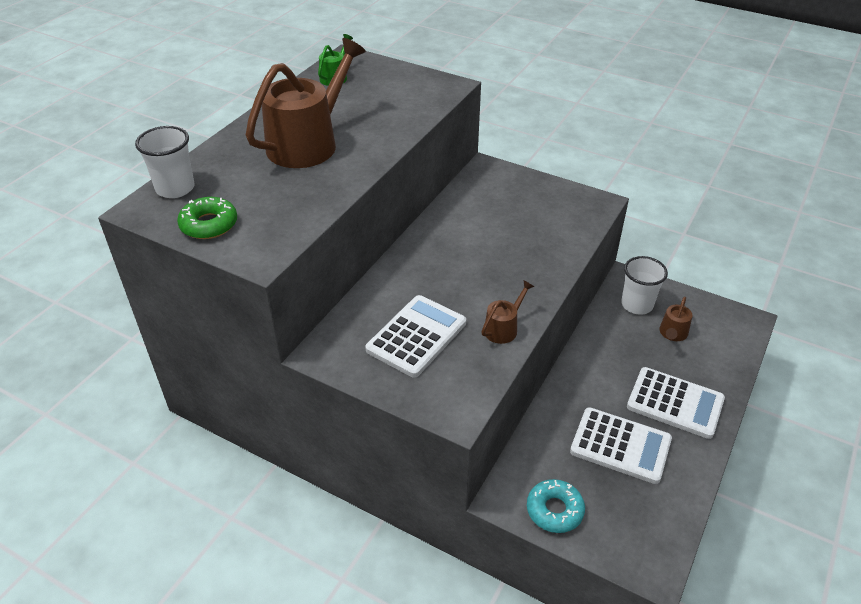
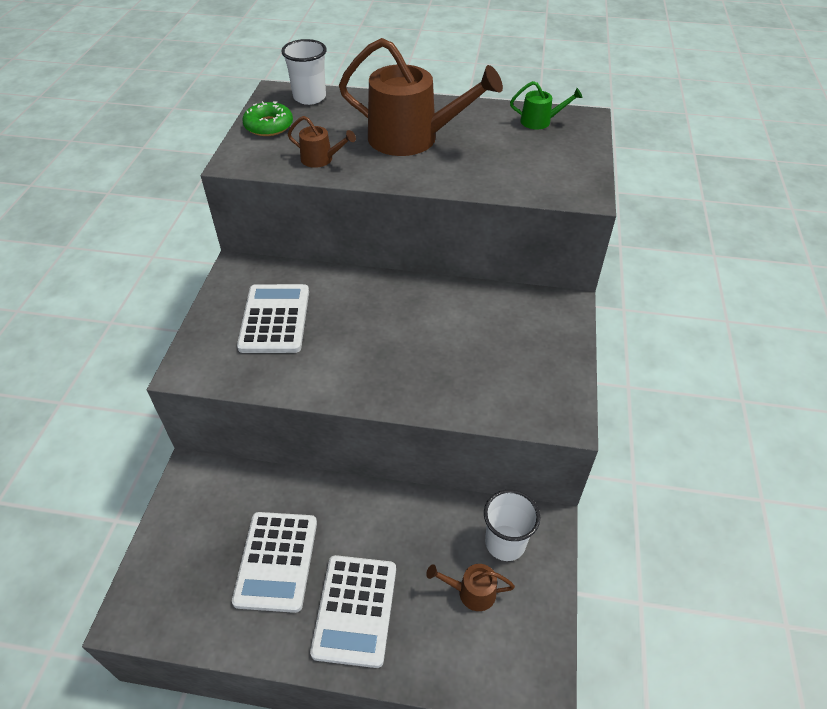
camera: 70 degrees right, 5 degrees up
(416, 336) = (275, 319): white calculator -> white calculator turned 105 degrees counterclockwise
(503, 328) = (306, 378): brown watering can -> brown watering can (321, 159)
(554, 510) = (184, 516): turquoise donut -> none

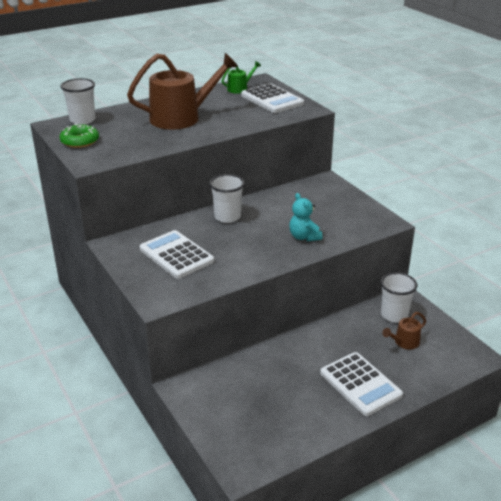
camera: 40 degrees left, 15 degrees down
(276, 561) = (291, 392): white calculator -> white calculator (272, 99)
(321, 159) = (143, 144): brown watering can -> none
(387, 296) = (227, 217): none -> white cup
(434, 377) = (304, 237): none -> turquoise teddy bear

